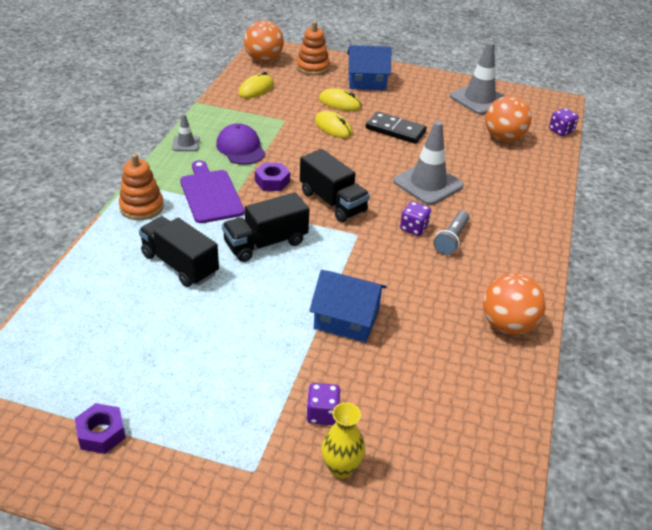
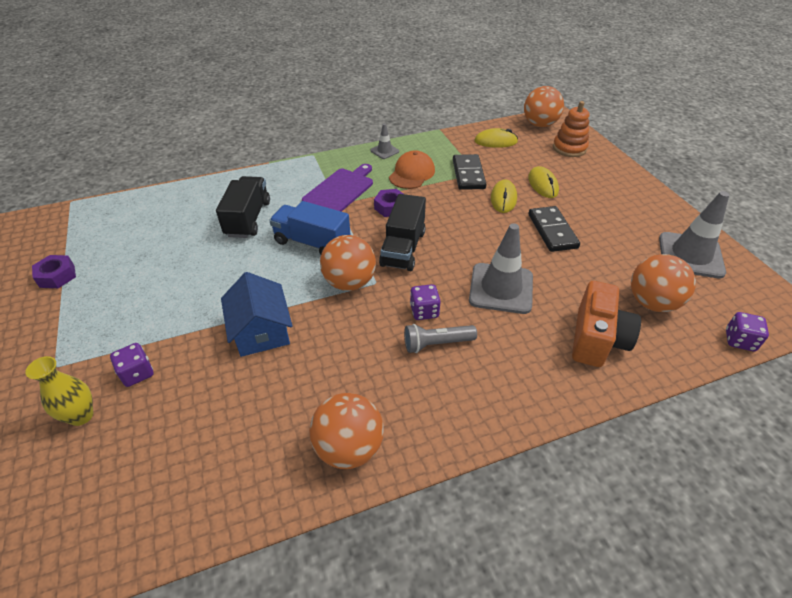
camera: 55 degrees right, 5 degrees up
(141, 207) = (292, 172): orange stacking toy -> none
(241, 148) = (412, 173): purple cap -> orange cap
(266, 243) = (312, 242): black truck -> blue truck
(281, 124) = (468, 174): none -> black domino
(341, 247) = (349, 282): none -> orange ball
(367, 81) = (598, 181): blue house -> none
(512, 176) = (596, 339): none -> orange camera

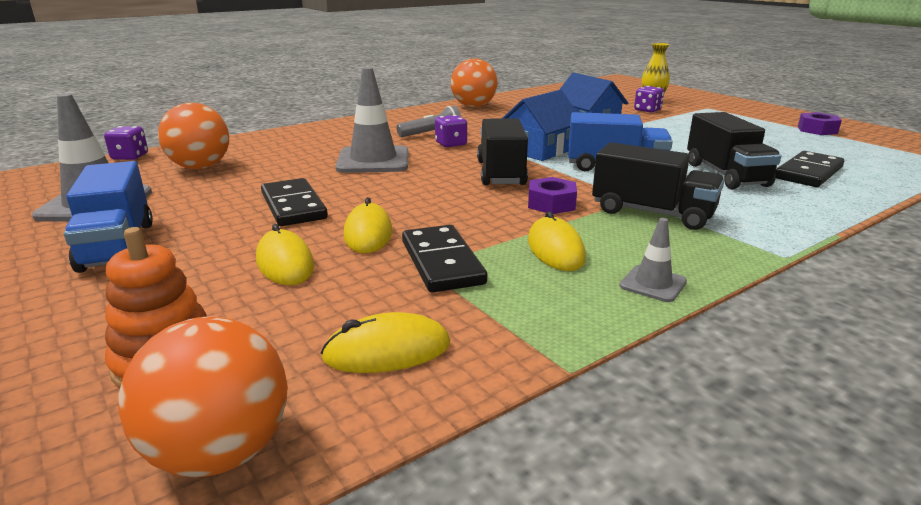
camera: 165 degrees right, 20 degrees down
(191, 211) = (808, 173): none -> black domino
(340, 190) = (652, 213): purple cutting board -> black truck
(349, 282) = (539, 150): orange ball -> blue house
(412, 173) = (555, 249): orange cap -> yellow mouse
(596, 339) = (280, 146): orange camera -> none
(637, 210) = (117, 246): none -> blue truck

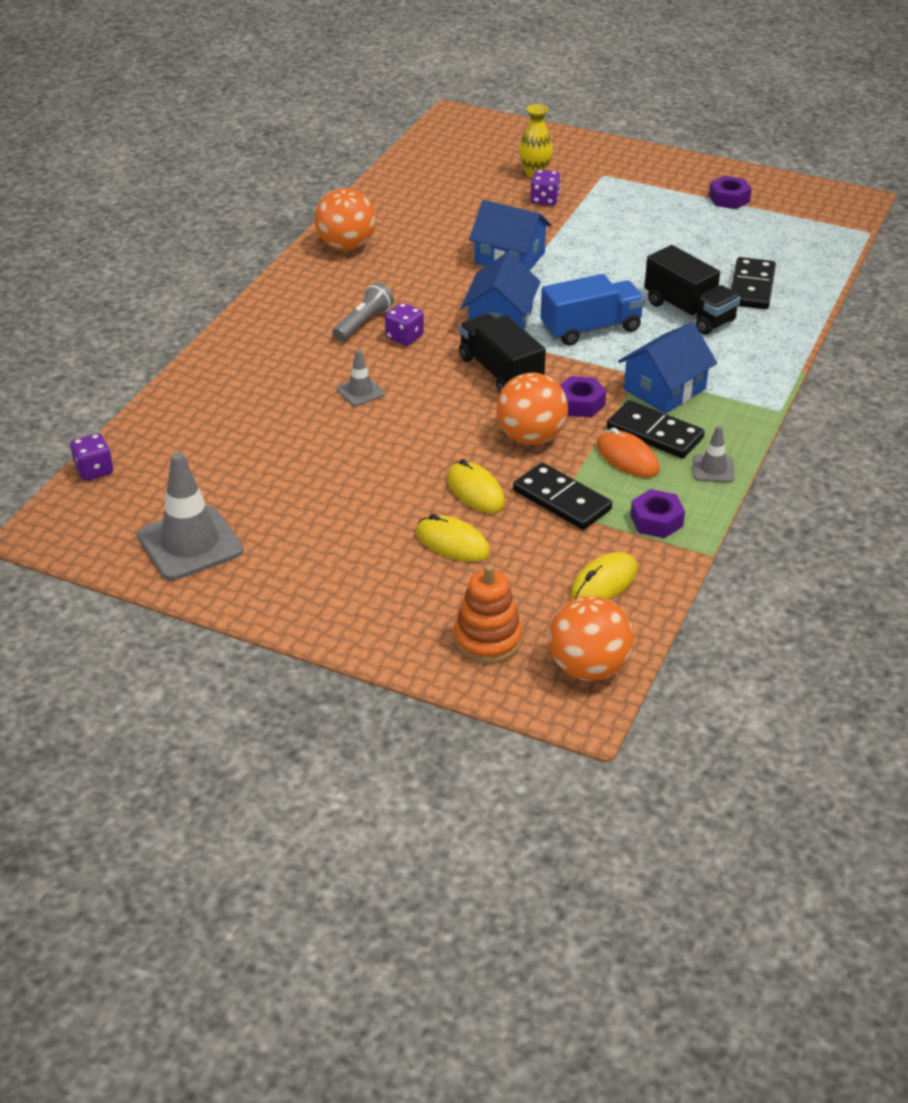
camera: 30 degrees left, 15 degrees up
(117, 246) = (297, 576): blue truck -> none
(200, 167) = (201, 460): orange ball -> orange ball (530, 437)
(293, 206) = (373, 481): black domino -> black domino (655, 433)
(373, 160) = (360, 391): grey traffic cone -> grey traffic cone, size x0.50
(529, 310) = (656, 520): none -> purple nut
(555, 249) = (627, 458): yellow mouse -> orange mouse
(652, 213) = (664, 389): black truck -> blue house

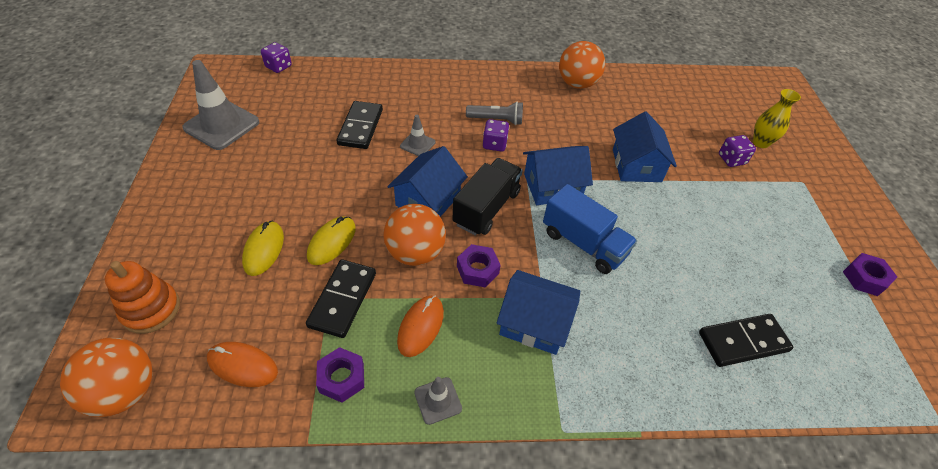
camera: 60 degrees right, 10 degrees up
(459, 408) = (428, 200): none -> blue house
(604, 582) = (243, 365): yellow mouse -> orange mouse
(655, 433) = (466, 336): black domino -> black domino (360, 127)
(689, 312) = (662, 304): black truck -> none

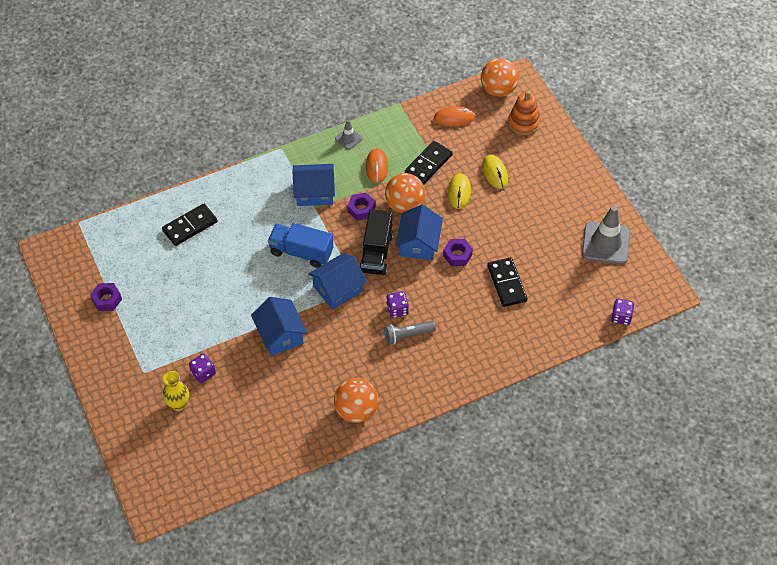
camera: 160 degrees right, 5 degrees up
(341, 378) = (402, 130): purple nut -> purple nut (457, 255)
(342, 299) = (428, 164): black domino -> black domino turned 45 degrees clockwise
(417, 144) = (454, 285): grey traffic cone -> none

